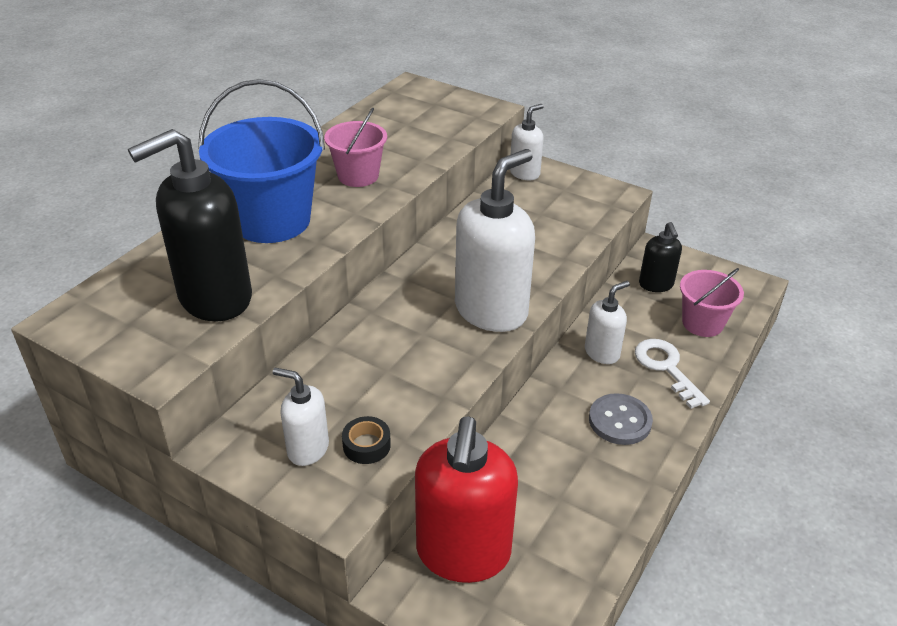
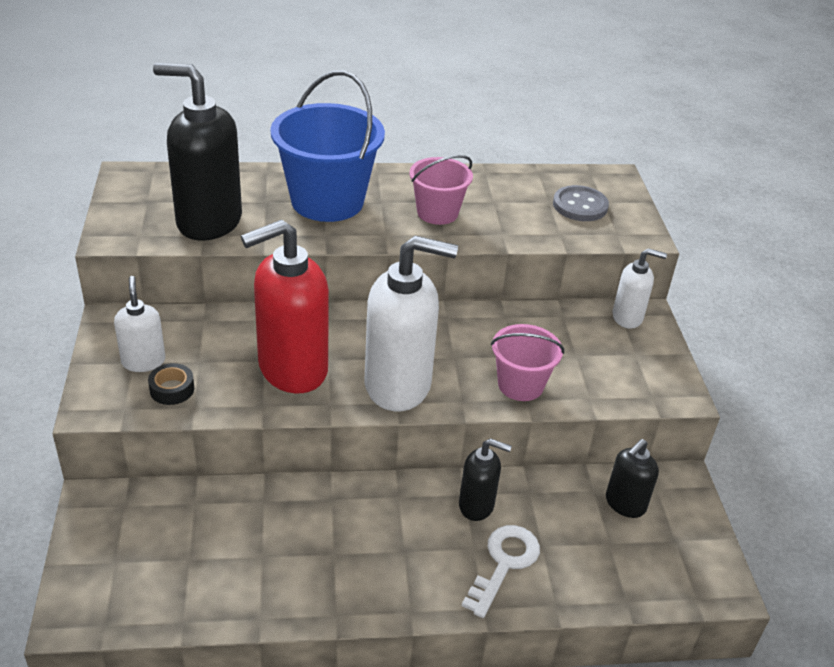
camera: 50 degrees right, 0 degrees up
(463, 553) = (154, 521): red soap dispenser -> red soap dispenser (292, 369)
(602, 353) = (477, 505): white soap dispenser -> black soap dispenser
(620, 421) = (395, 558): grey button -> grey button (580, 205)
(702, 323) = (604, 566): pink bucket -> pink bucket (520, 385)

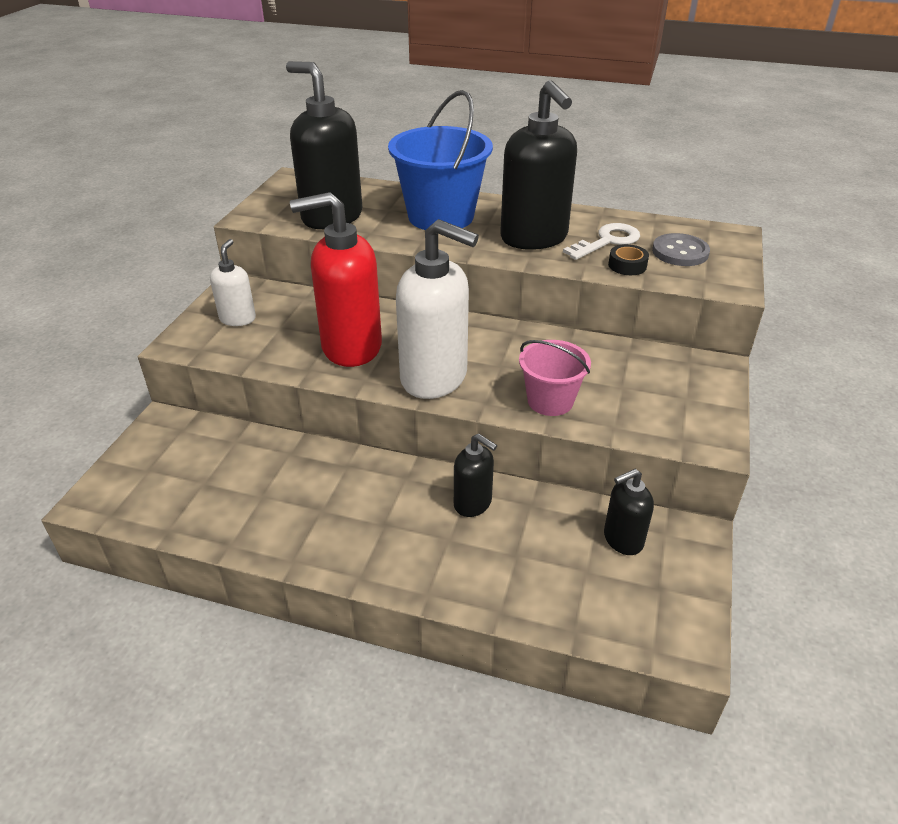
camera: 25 degrees right, 0 degrees up
(172, 389) = (245, 343): black tape -> black tape (627, 265)
(437, 213) = (534, 238): pink bucket -> black soap dispenser
(504, 564) = (469, 560): white key -> white key (607, 241)
(627, 317) = (696, 365): white soap dispenser -> none

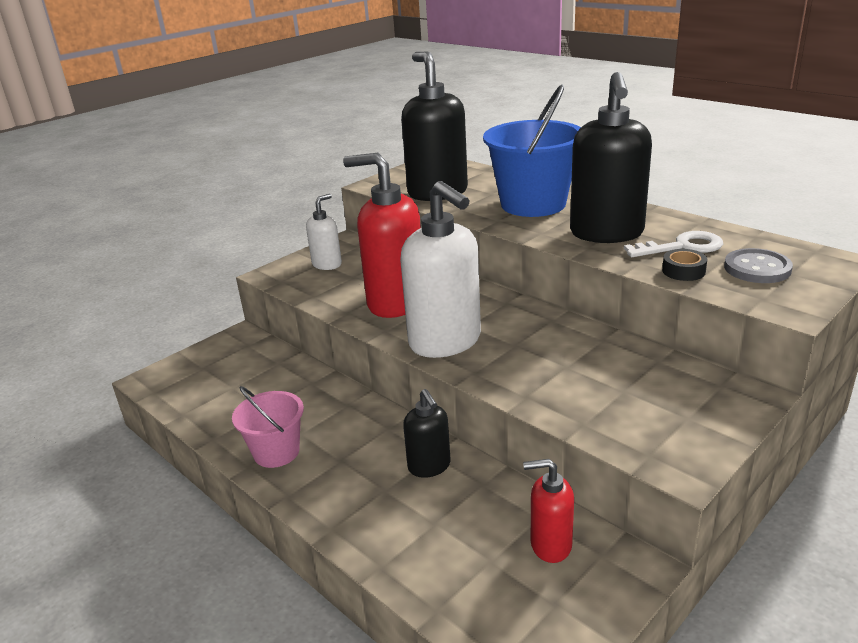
camera: 30 degrees right, 10 degrees down
(550, 401) = (537, 385): pink bucket -> pink bucket (276, 452)
(622, 539) = (550, 545): black soap dispenser -> red soap dispenser

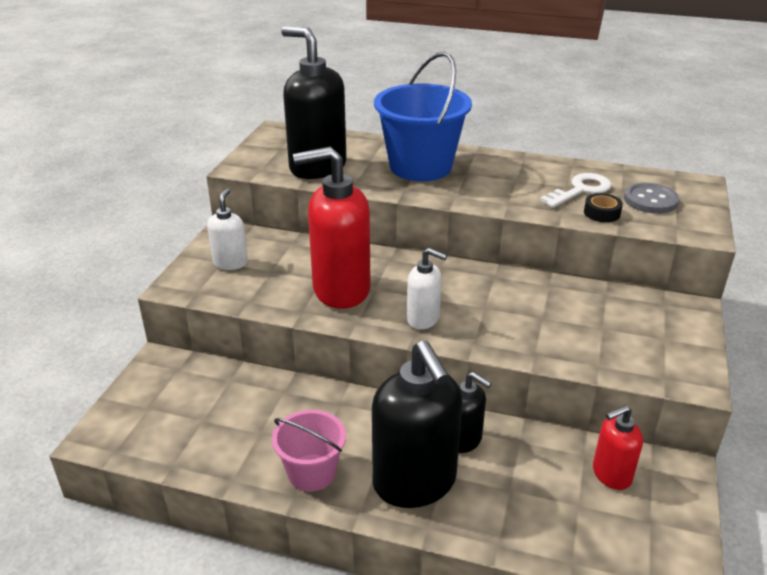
camera: 30 degrees left, 5 degrees up
(445, 342) = (423, 319): white soap dispenser -> white soap dispenser, size x0.52
(606, 233) = (511, 187): black soap dispenser -> black soap dispenser (415, 483)

